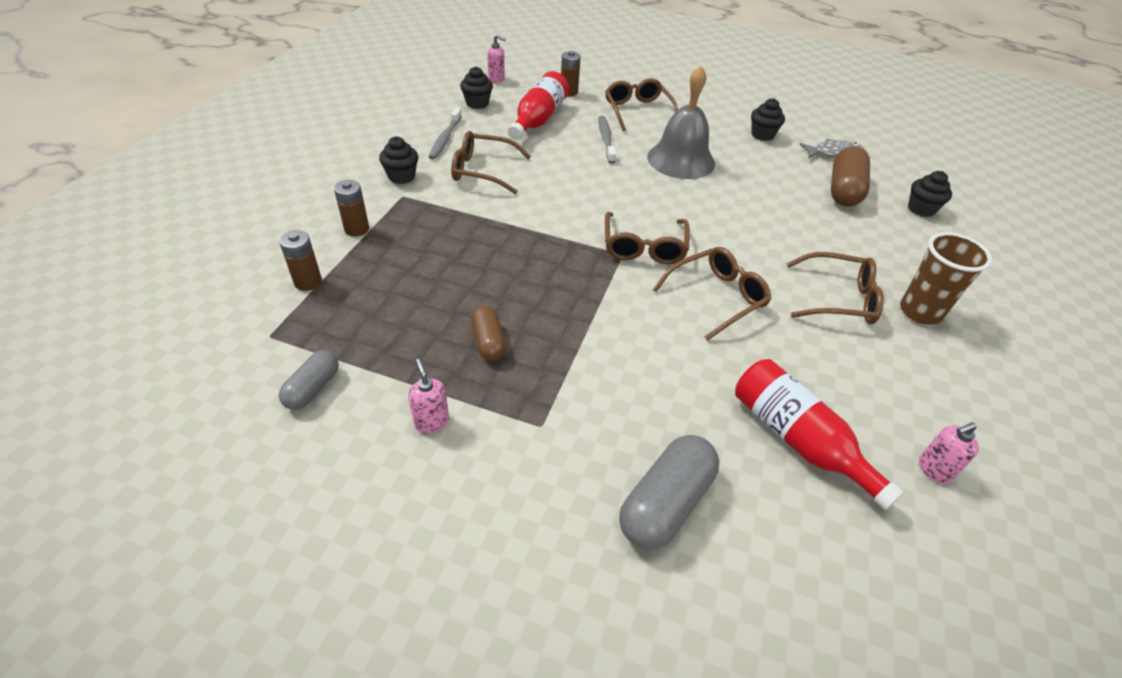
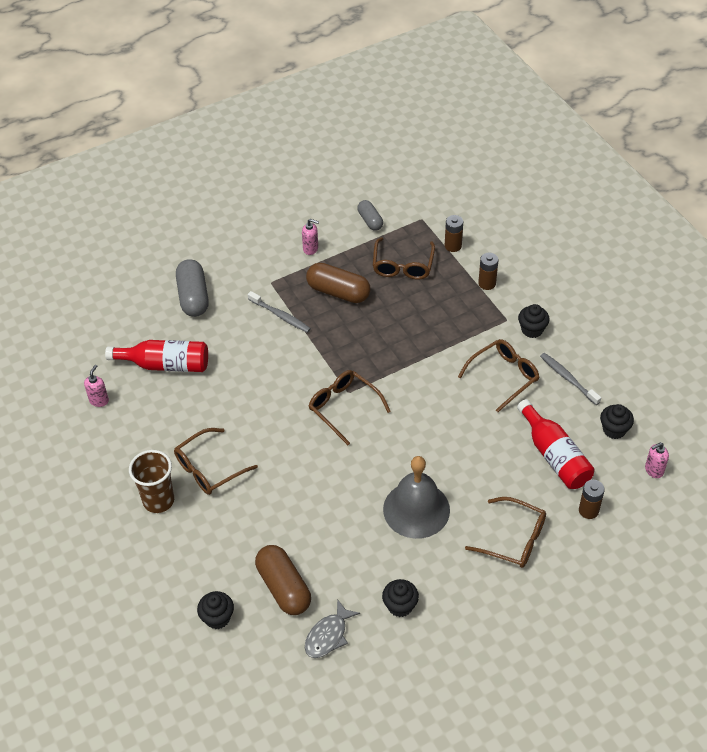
camera: 135 degrees right, 5 degrees up
(488, 342) = (338, 292): brown capsule -> brown capsule, size x1.68
(606, 139) = (486, 480): grey toothbrush -> grey toothbrush (280, 316)
(716, 297) = (271, 409): brown glasses -> brown glasses (403, 265)

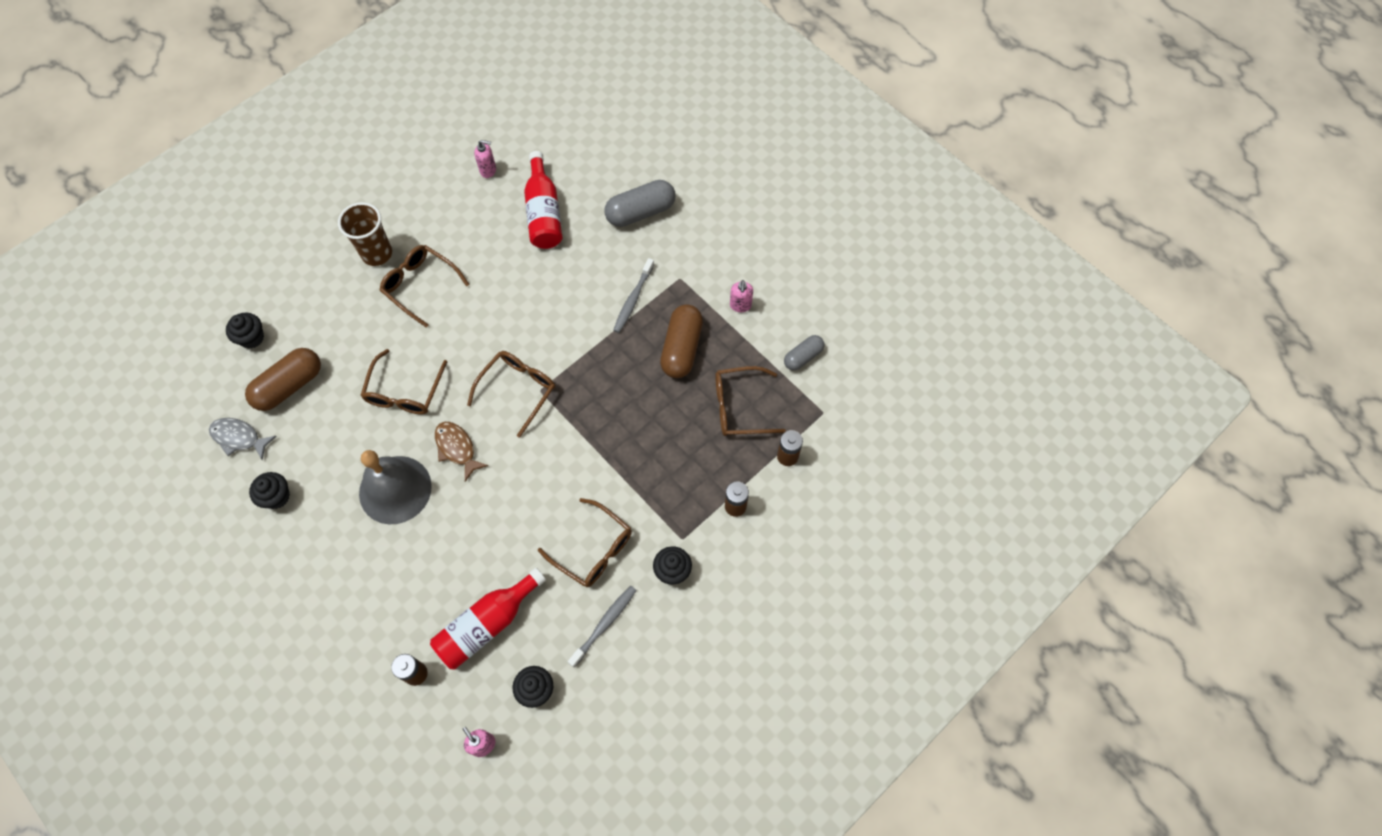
camera: 75 degrees right, 15 degrees up
(388, 458) = (457, 448): none -> brown fish
(514, 539) = (368, 596): brown glasses -> brown glasses (404, 391)

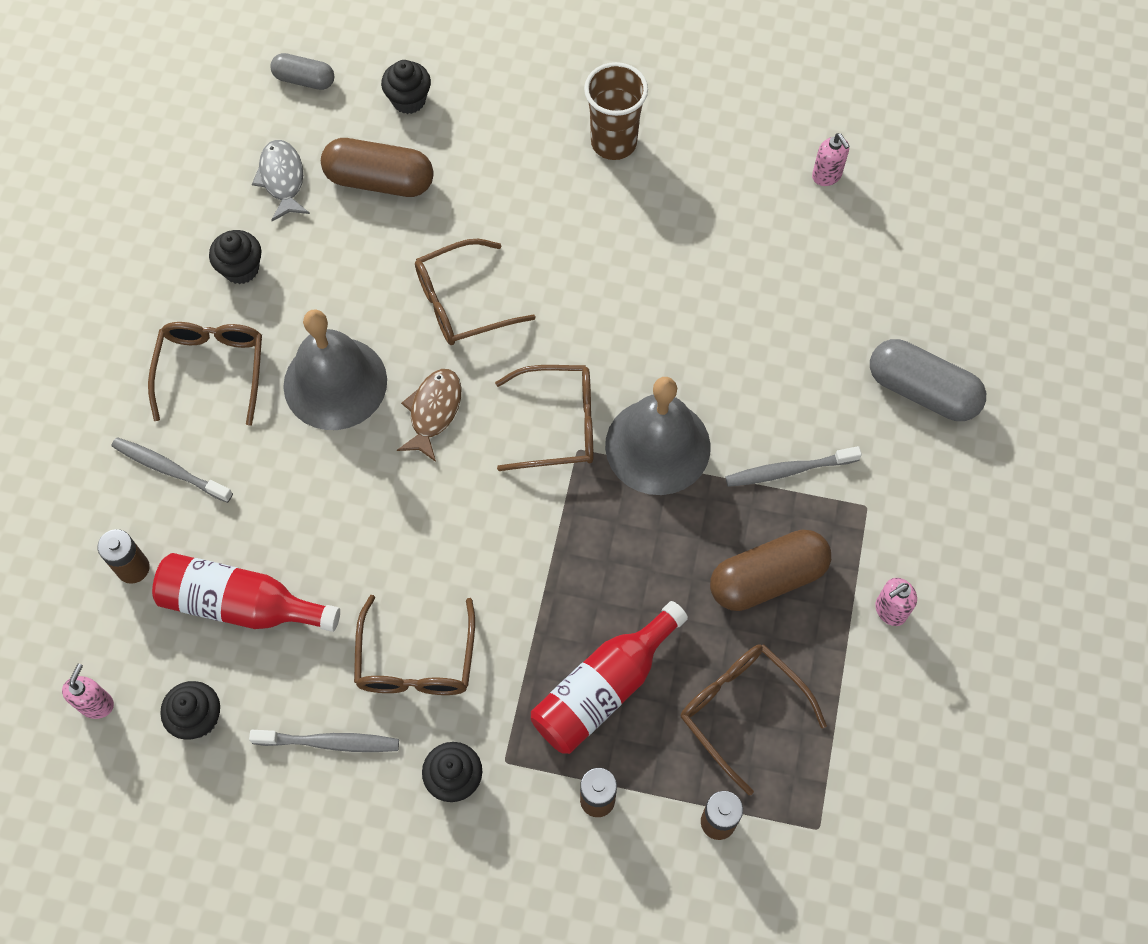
camera: 55 degrees right, 0 degrees up
(371, 615) = (170, 469): none -> grey toothbrush
(420, 286) = (610, 218): brown glasses -> brown glasses (212, 369)
(544, 212) = (822, 279): red bottle -> red bottle (603, 688)
(570, 350) = (657, 446): none -> grey bell
(803, 357) = (880, 746): grey capsule -> grey capsule (304, 80)

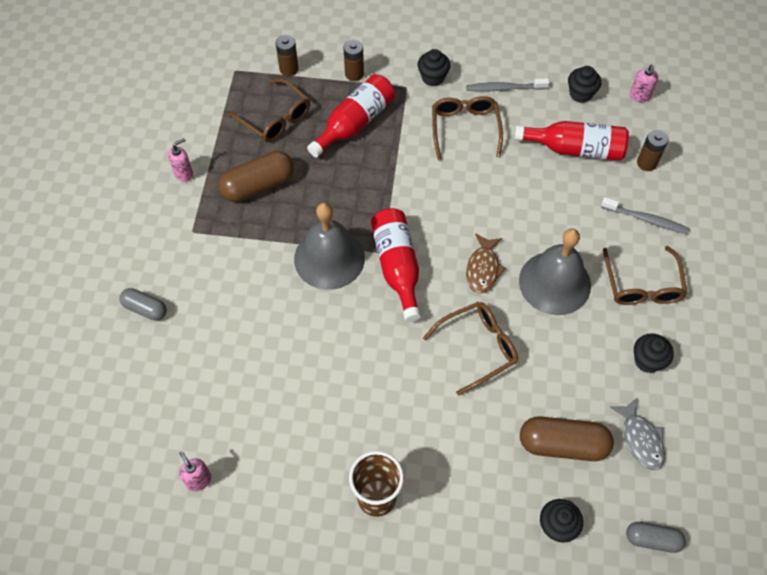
camera: 175 degrees right, 5 degrees down
(558, 424) = (397, 267): brown glasses -> red bottle
(788, 470) = (242, 249): grey toothbrush -> none
(921, 391) = (145, 308): grey capsule -> grey capsule, size x0.60

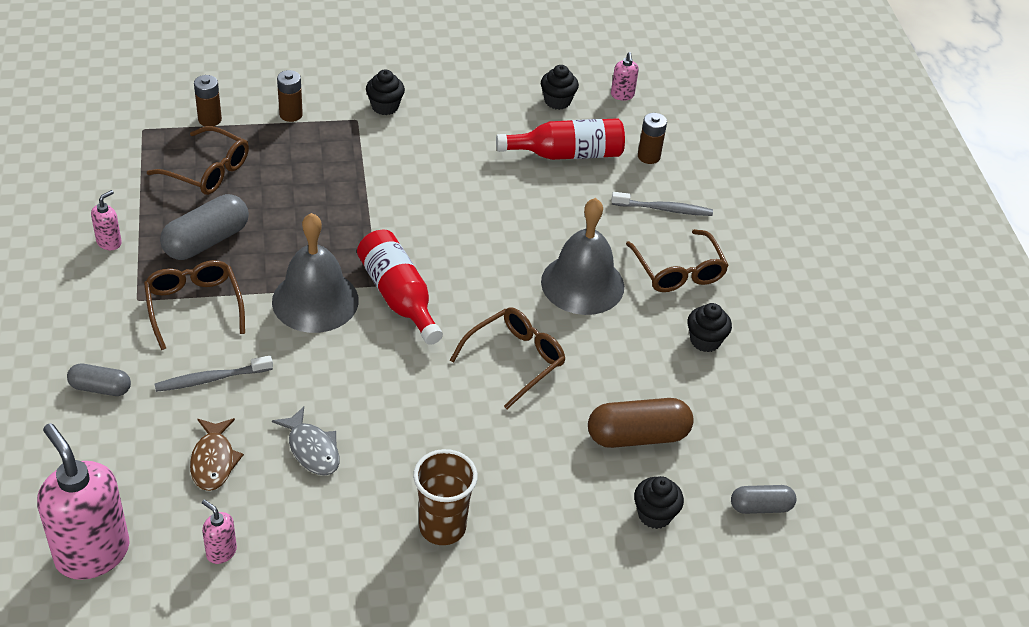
camera: 20 degrees left, 15 degrees down
(103, 459) = (92, 553): none -> pink soap dispenser
(258, 185) = (206, 241): brown capsule -> grey capsule
(355, 123) = (306, 163): red bottle -> none
(465, 129) = (437, 151): brown glasses -> brown glasses (194, 306)
(483, 269) = (498, 283): brown fish -> brown fish (213, 461)
(504, 88) = (470, 106): grey toothbrush -> grey toothbrush (211, 379)
(640, 439) = (720, 415): grey fish -> grey fish (312, 449)

